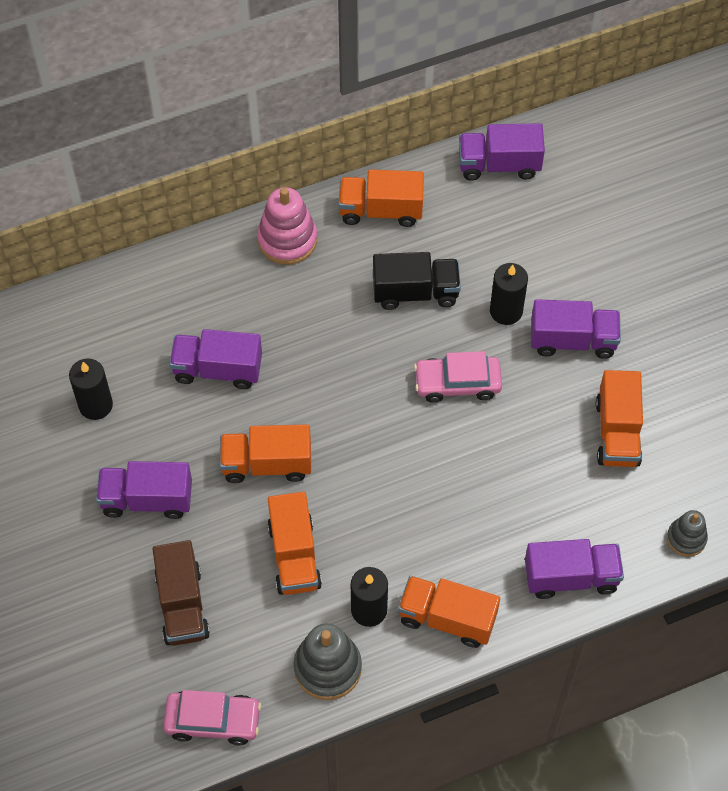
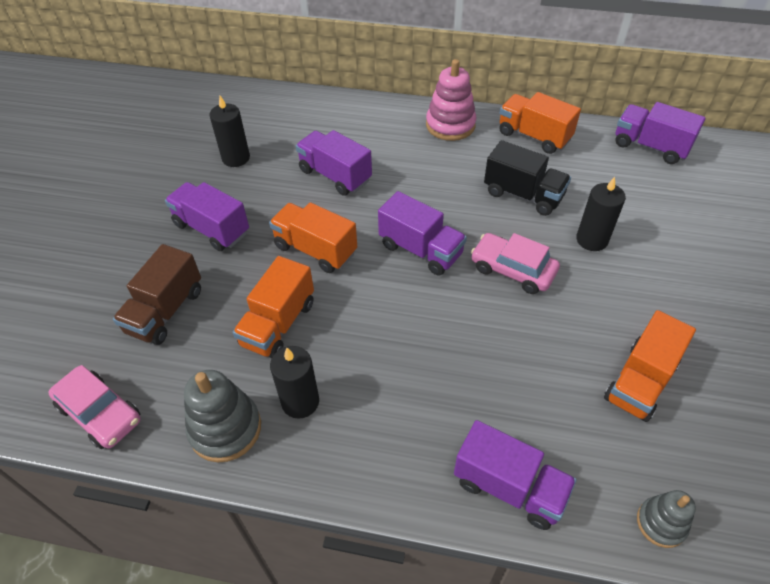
camera: 35 degrees right, 10 degrees down
(447, 618) = (361, 452): orange truck -> none
(572, 340) = (640, 287): purple truck -> purple truck (421, 250)

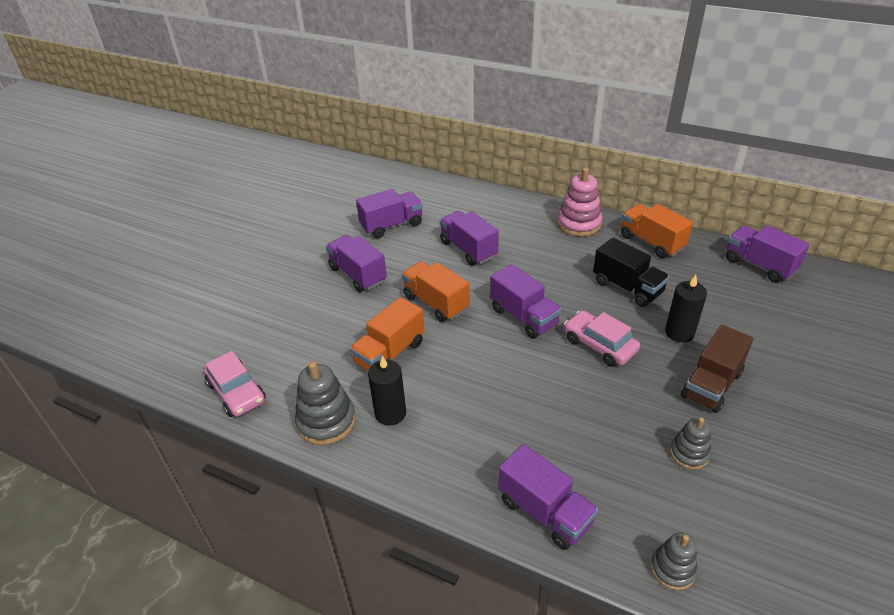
camera: 15 degrees right, 10 degrees down
(165, 311) = (305, 329): brown truck -> brown truck (711, 385)
(236, 158) = (392, 225): black candle -> purple truck
(640, 381) = (689, 453): orange truck -> grey stacking toy

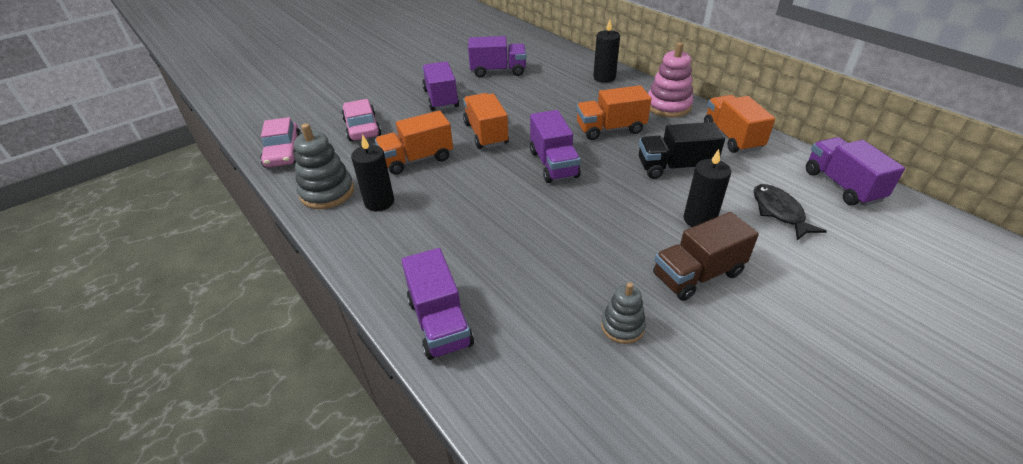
camera: 25 degrees right, 0 degrees up
(468, 249) = (547, 102): purple truck -> none
(501, 207) = (604, 77): none -> black candle
(546, 263) = (610, 129): none -> orange truck
(599, 345) = (607, 206): pink car -> pink car (362, 128)
(627, 287) = (675, 167): black truck -> black truck turned 105 degrees clockwise
(672, 569) = (519, 421): grey stacking toy -> none
(731, 305) = (779, 212): none -> black fish

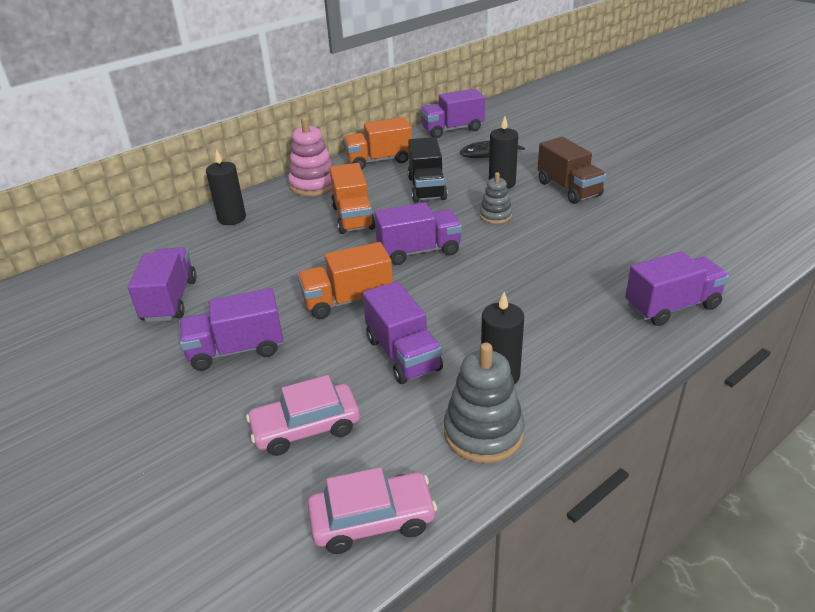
camera: 90 degrees left, 5 degrees down
(417, 159) = (403, 354): orange truck -> purple truck
(622, 326) = (635, 220): grey stacking toy -> grey stacking toy (495, 215)

